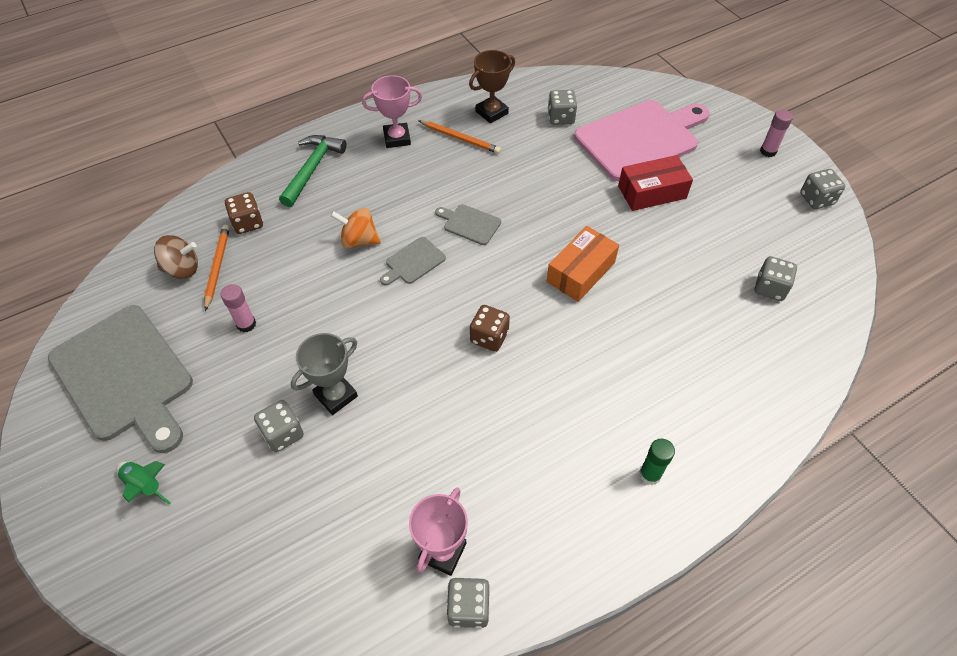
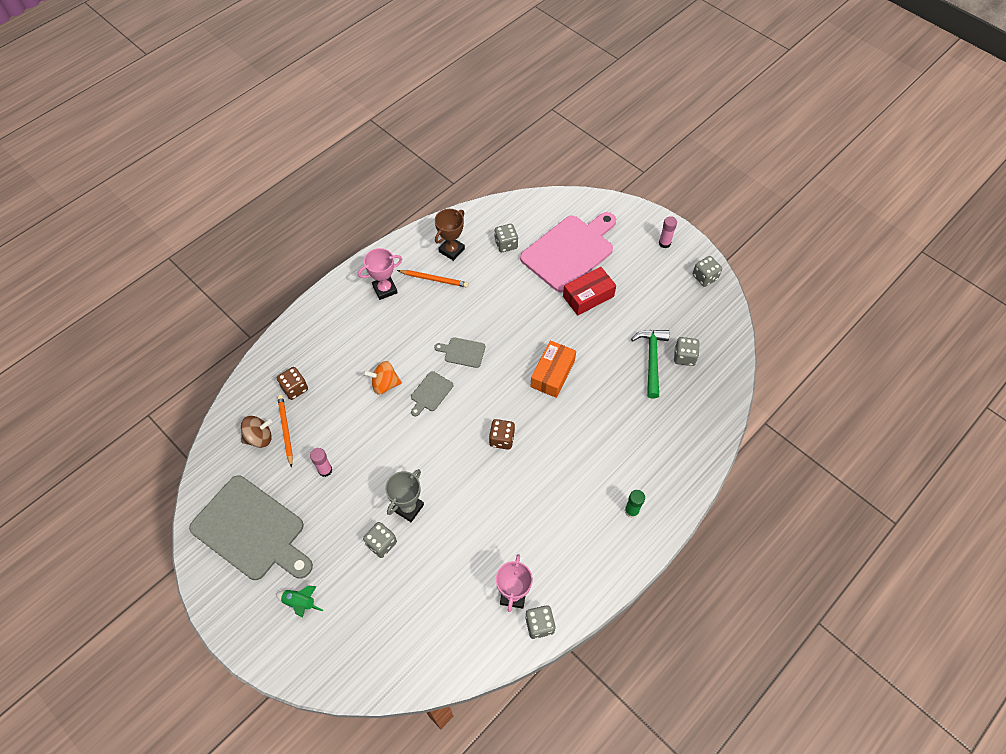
camera: 15 degrees left, 5 degrees up
(312, 169) = (328, 330): green hammer -> green hammer (651, 359)

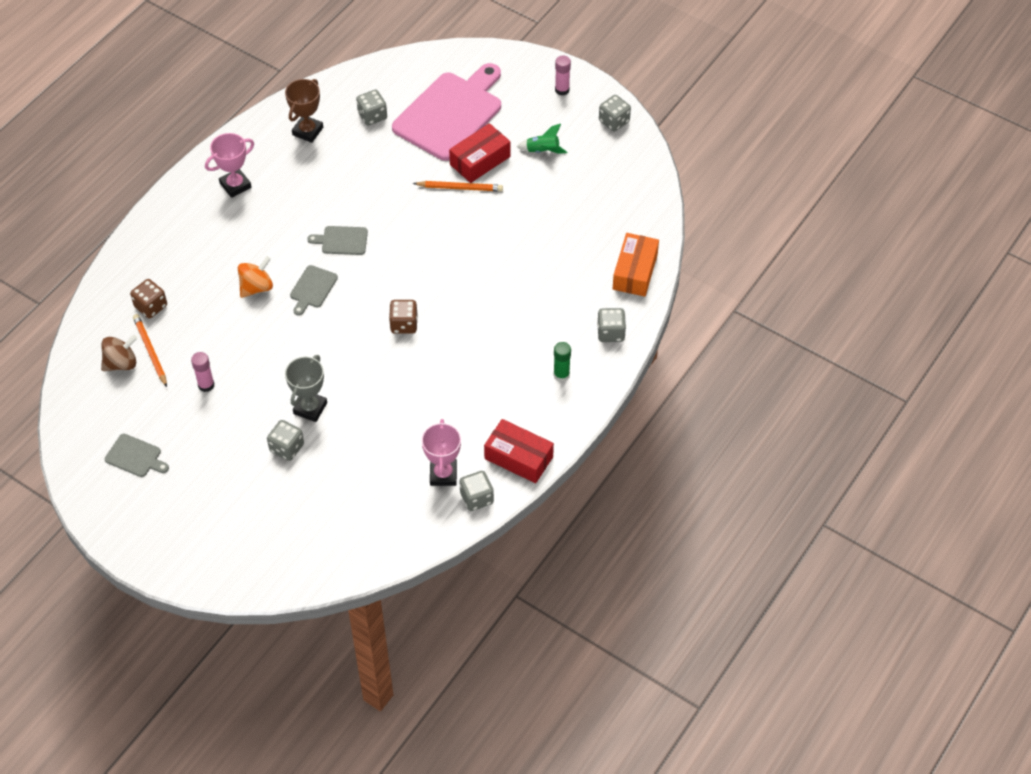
camera: 10 degrees left, 5 degrees down
(251, 530) = (135, 456): grey cutting board -> grey cutting board, size x0.43
(300, 603) = (207, 517): green rocket -> green rocket (542, 151)
(384, 384) = (256, 287): orange spinning top -> orange spinning top turned 150 degrees clockwise
(434, 279) = (293, 166): orange pencil -> orange pencil (460, 188)
(552, 374) = (451, 249): orange box -> orange box (635, 272)
(582, 589) = (518, 458): none -> red box
(651, 359) = (563, 218): green hammer -> none
(684, 357) = (600, 210): grey dice -> grey dice (610, 333)

